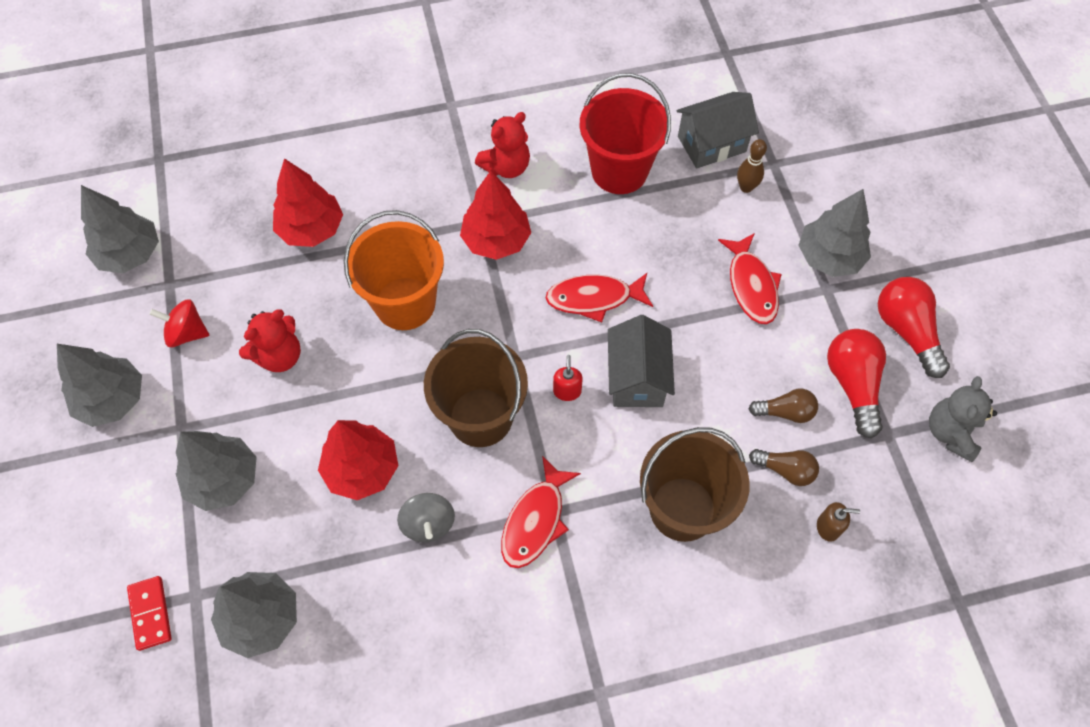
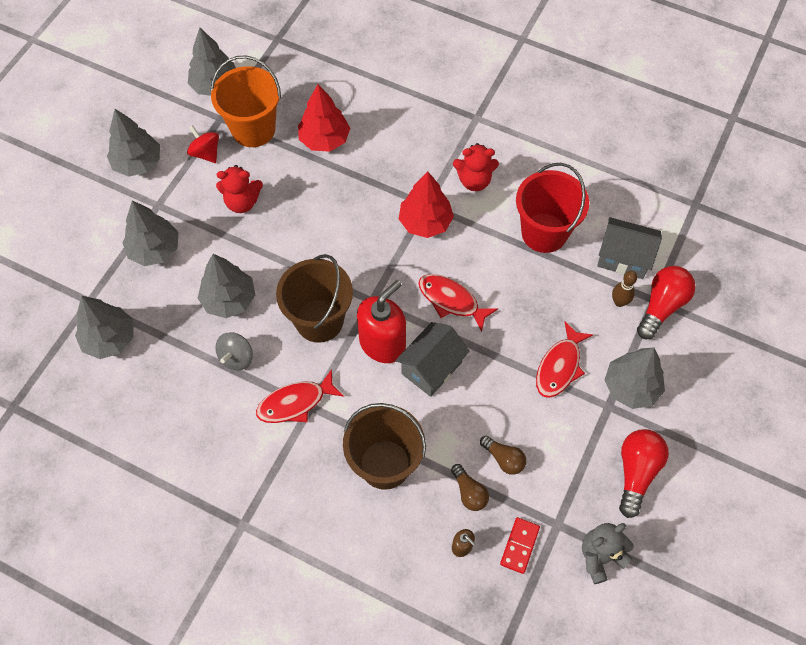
camera: 40 degrees right, 0 degrees up
(150, 613) = (61, 293): red domino -> red domino (519, 546)
(362, 469) = (229, 299): red tree -> grey tree
(405, 303) = (337, 222): orange bucket -> orange bucket (253, 129)
(567, 391) = (382, 343): red soap dispenser -> red soap dispenser, size x2.34
(852, 384) = (565, 477): red light bulb -> red light bulb (661, 306)

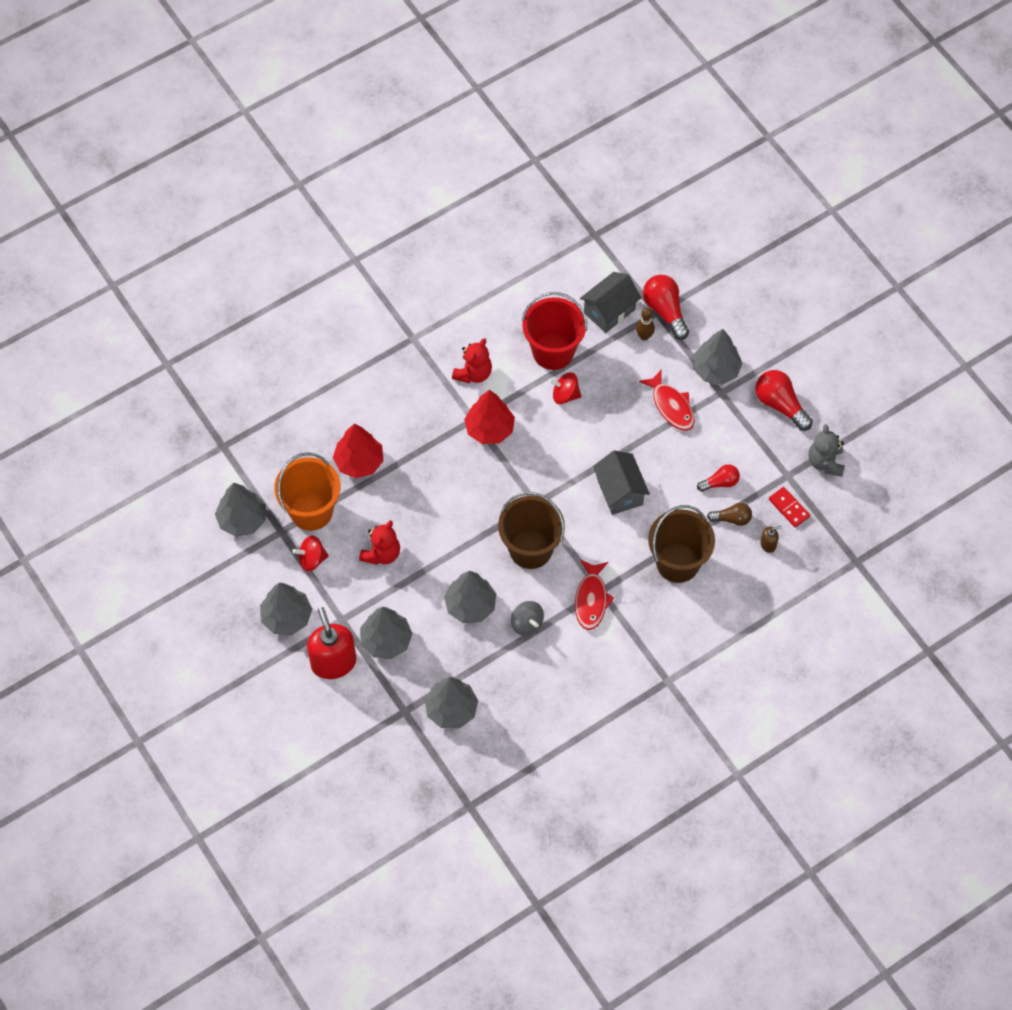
camera: 60 degrees left, 0 degrees up
(382, 343) = (578, 514): red soap dispenser -> red soap dispenser (333, 662)
(451, 301) = (571, 448): red fish -> none
(504, 459) = (720, 483): brown light bulb -> red light bulb
(505, 266) = (565, 395): none -> red spinning top

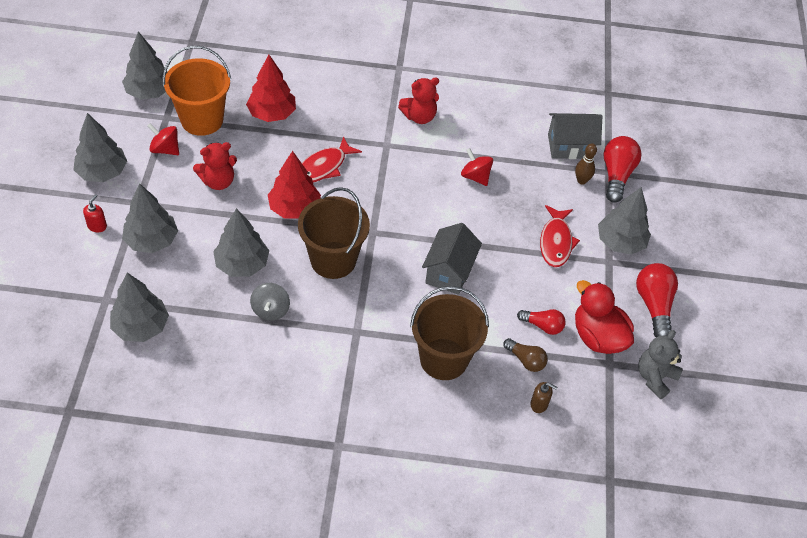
camera: 35 degrees right, 10 degrees down
(333, 662) = (97, 226): red soap dispenser -> red soap dispenser, size x0.43
(489, 429) = (392, 159): red tree -> red tree (294, 208)
(553, 351) = (496, 143): red bucket -> none
(591, 599) = (341, 332): red fish -> red fish (323, 167)
(763, 461) = (598, 337): none -> red duck
(789, 508) = (586, 389): red domino -> none

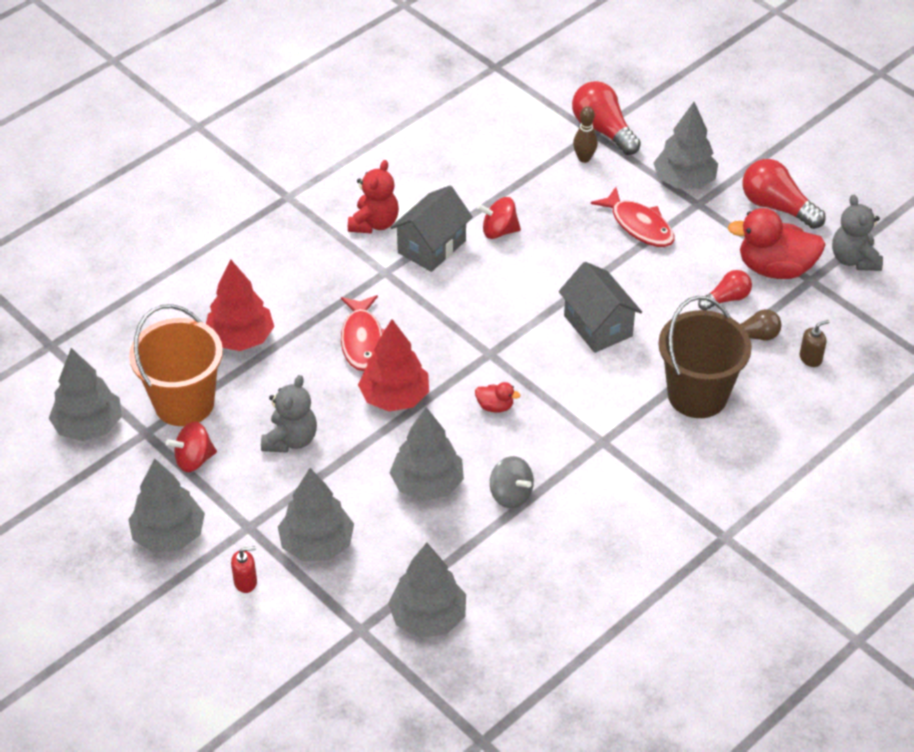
camera: 45 degrees left, 5 degrees down
(97, 226) = (245, 582): red soap dispenser -> red soap dispenser turned 105 degrees clockwise
(218, 181) = (291, 439): red teddy bear -> grey teddy bear
(333, 260) = (495, 406): brown bucket -> red duck
(570, 146) = (533, 138): grey house -> grey house (431, 247)

